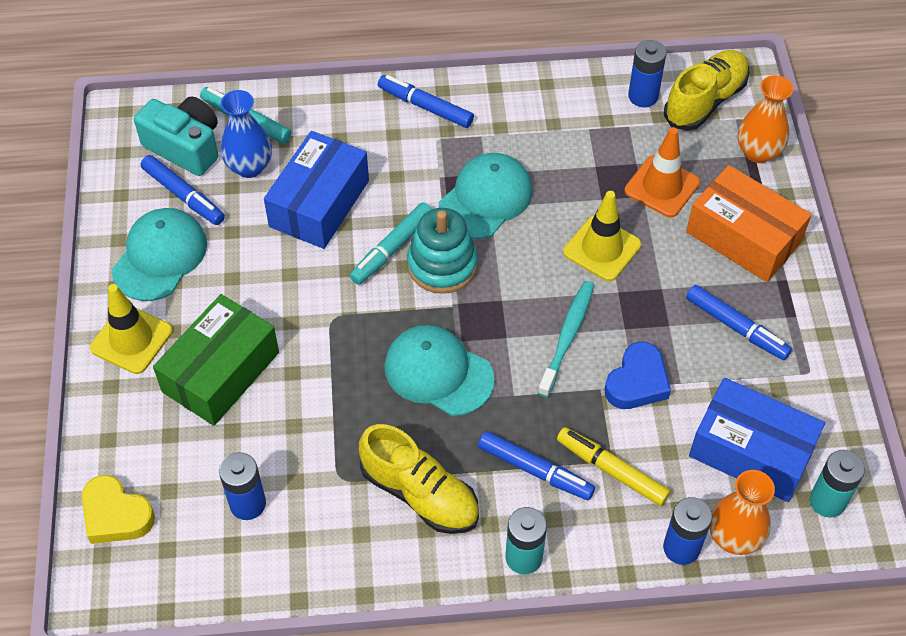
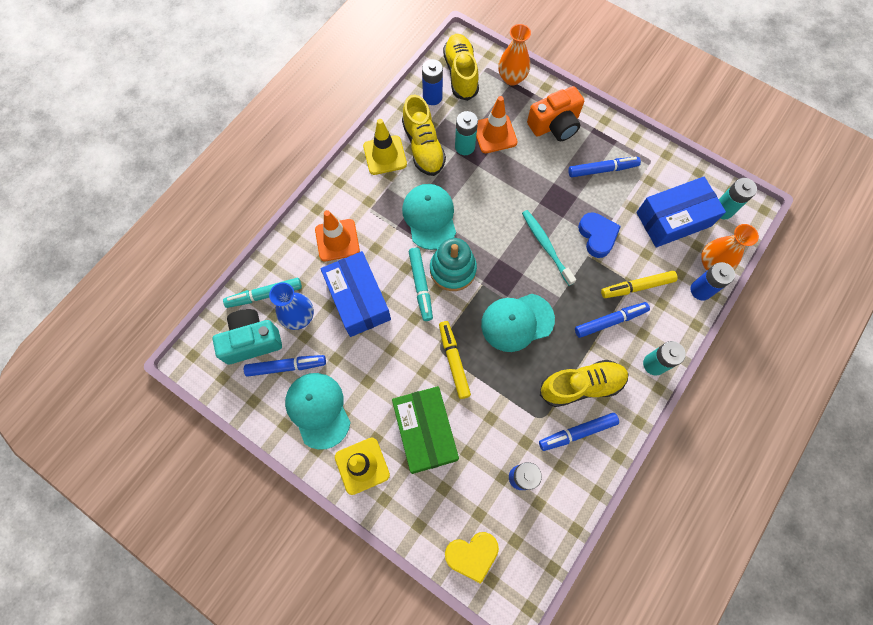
camera: 50 degrees left, 15 degrees up
(330, 342) = (453, 361): none -> yellow marker
(371, 136) = (337, 240): none -> orange traffic cone
(425, 107) = (343, 199): blue marker -> blue marker (577, 432)
(569, 132) = (423, 147): none -> yellow shoe
(602, 248) = (508, 189): yellow traffic cone -> yellow traffic cone (385, 155)
(612, 170) = (465, 147): none -> turquoise battery
(743, 237) = (555, 125): orange box -> orange camera

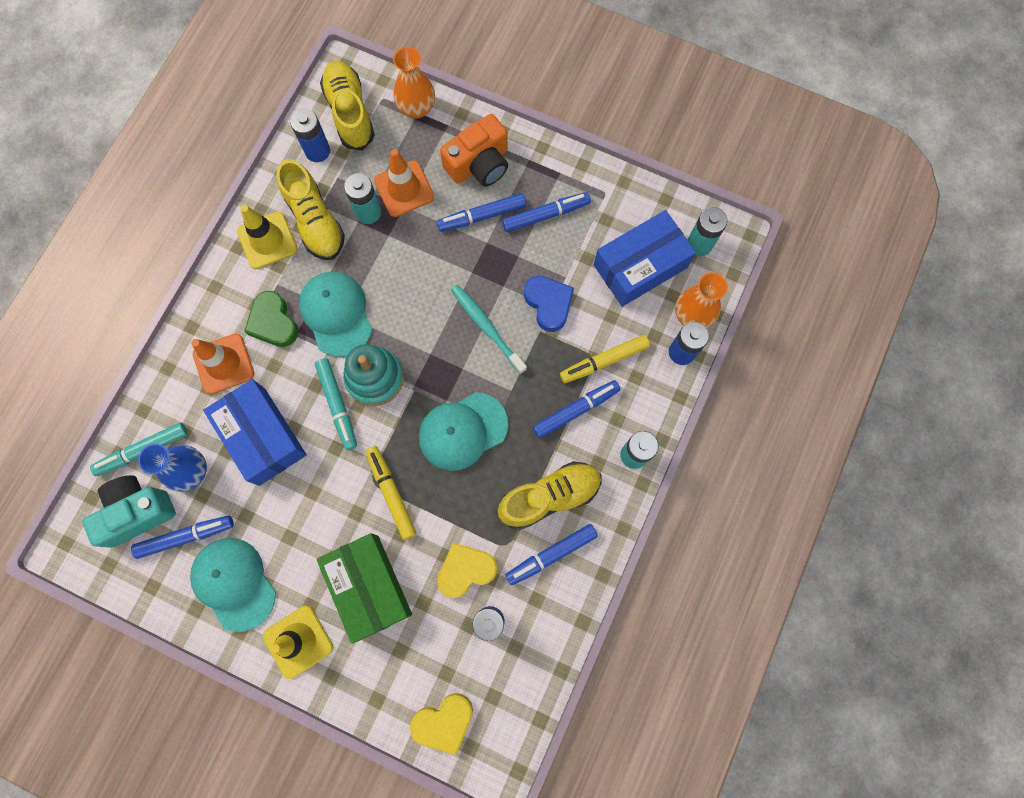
camera: 10 degrees left, 5 degrees up
(380, 216) = (273, 322): none -> green heart
(506, 432) = (466, 570): none -> yellow heart
(552, 163) = (482, 216): none -> blue marker

